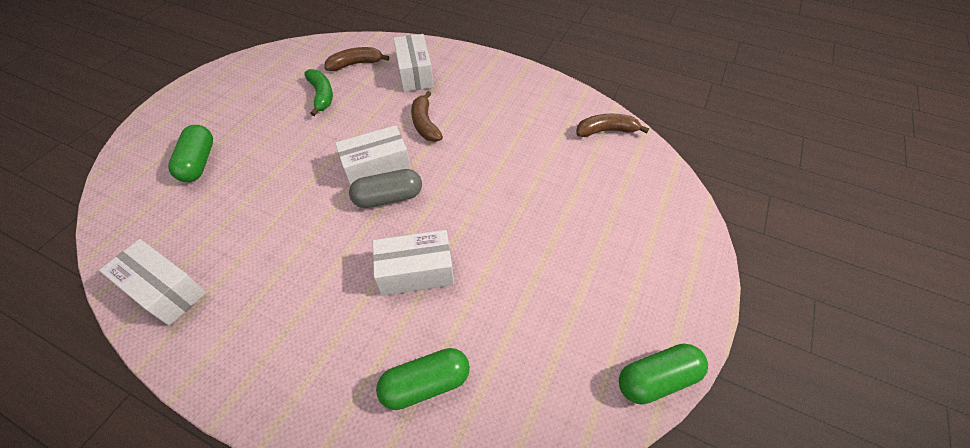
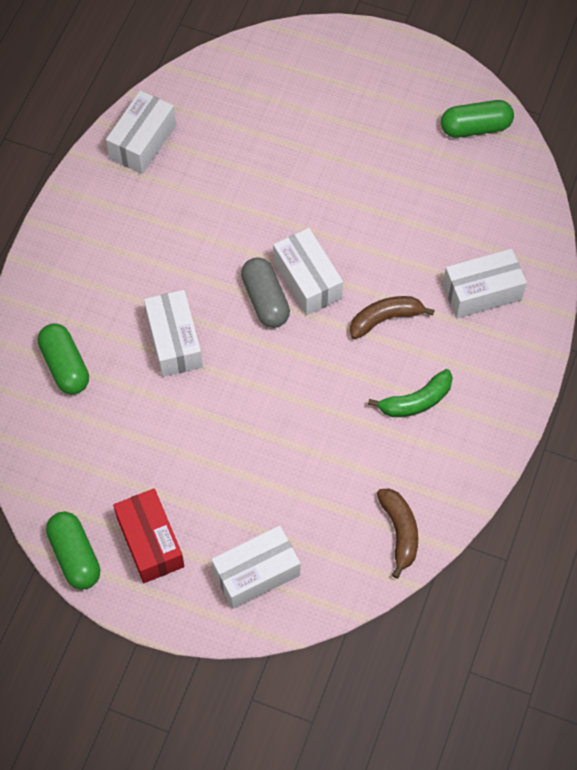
camera: 85 degrees right, 10 degrees up
(199, 162) = (297, 109): green capsule -> green capsule (475, 127)
(322, 95) = (421, 195): green banana -> green banana (416, 401)
(356, 64) = (491, 218): brown banana -> none
(633, 303) = (150, 542): none -> red box
(653, 221) = (256, 573): none -> white box

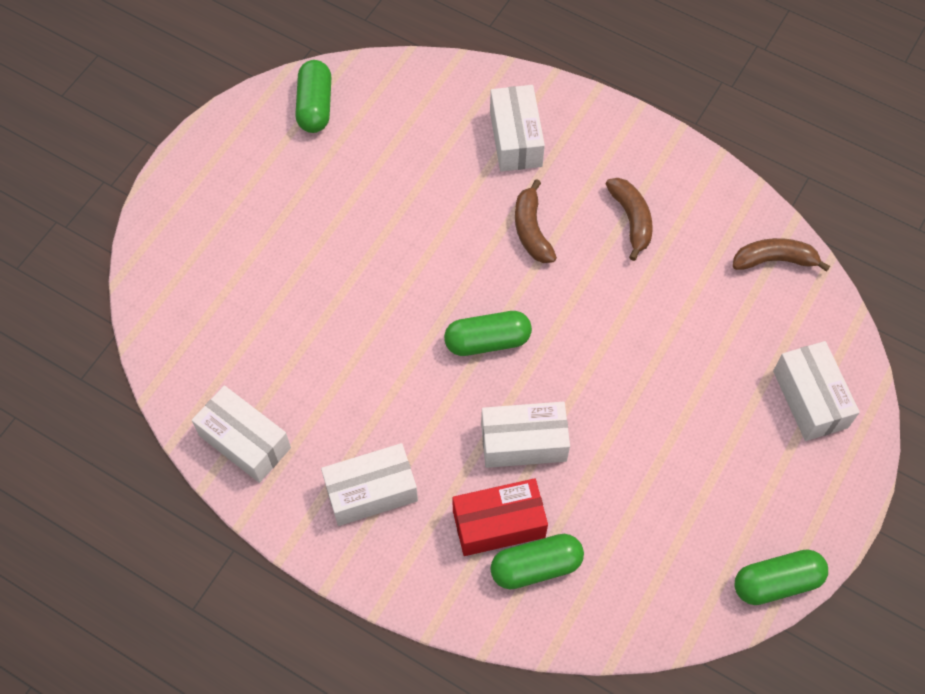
camera: 80 degrees left, 0 degrees up
(150, 542) = (766, 500): red box -> red box (498, 524)
(265, 300) = (487, 341): grey capsule -> green capsule
(307, 280) = (470, 296): white box -> white box (371, 491)
(416, 401) = (631, 219): green banana -> brown banana

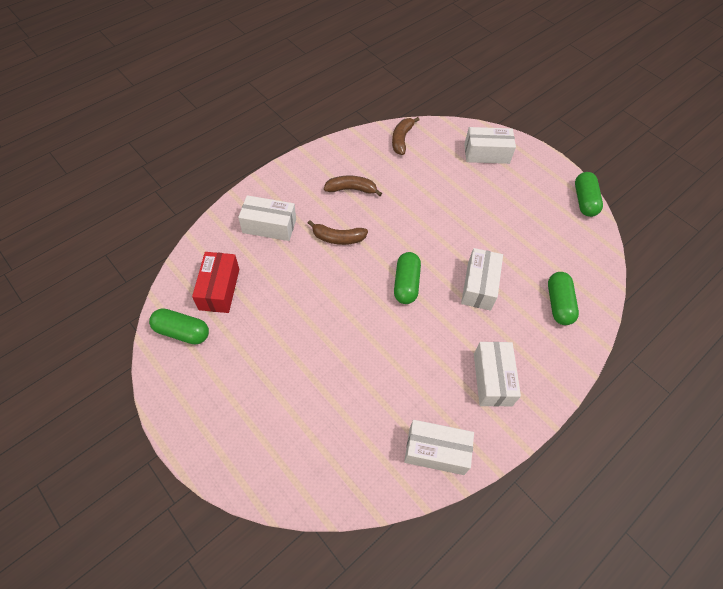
camera: 75 degrees left, 5 degrees down
(245, 441) = (436, 451): white box -> white box turned 45 degrees clockwise
(498, 524) = (528, 314): red box -> red box (219, 289)

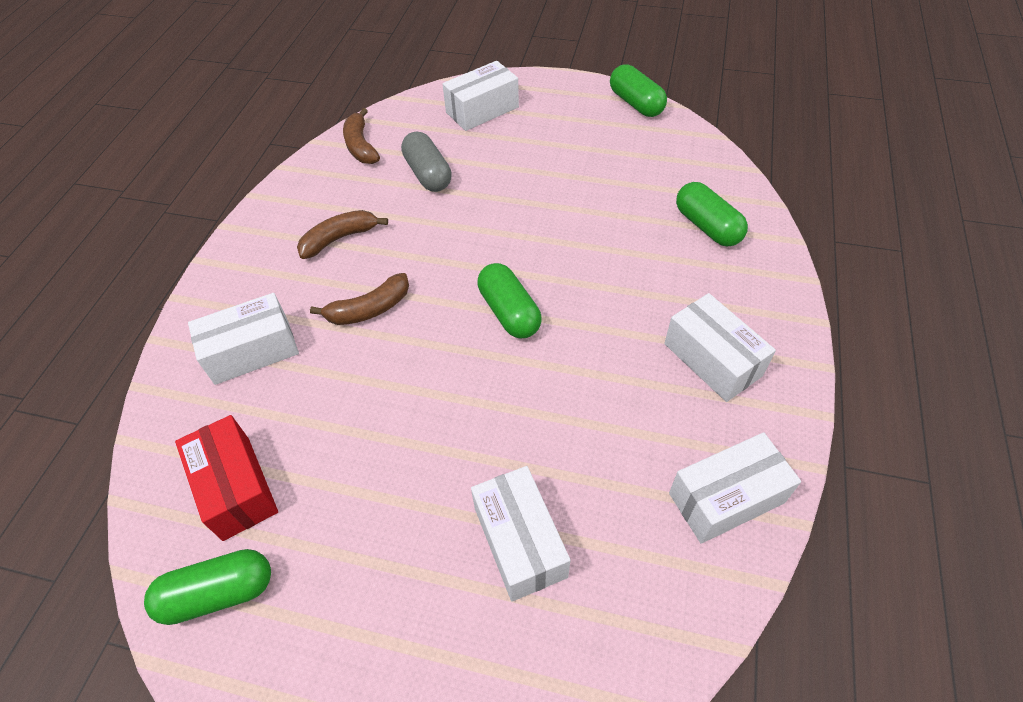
camera: 30 degrees left, 5 degrees down
(425, 177) = (428, 174): none -> grey capsule
(479, 286) = (601, 260): white box -> white box (520, 541)

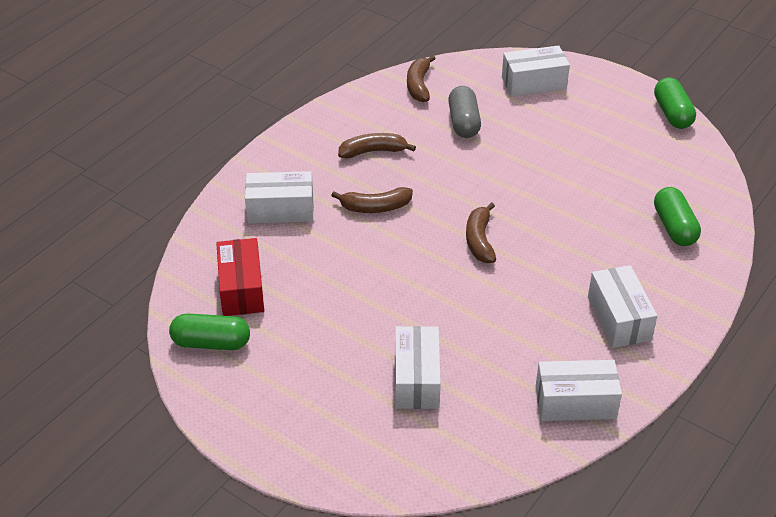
camera: 20 degrees right, 10 degrees down
(509, 312) = (479, 240): green capsule -> brown banana

